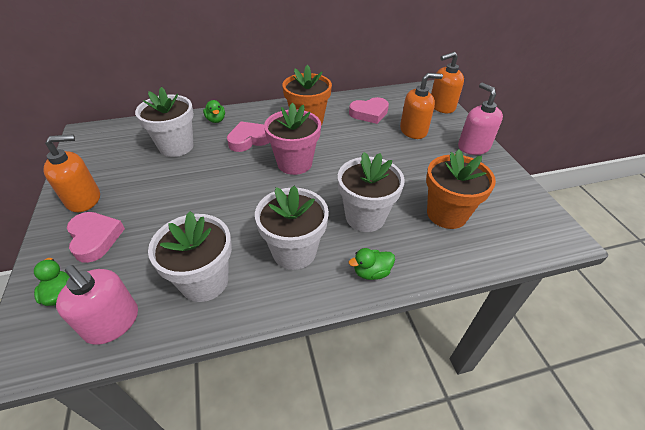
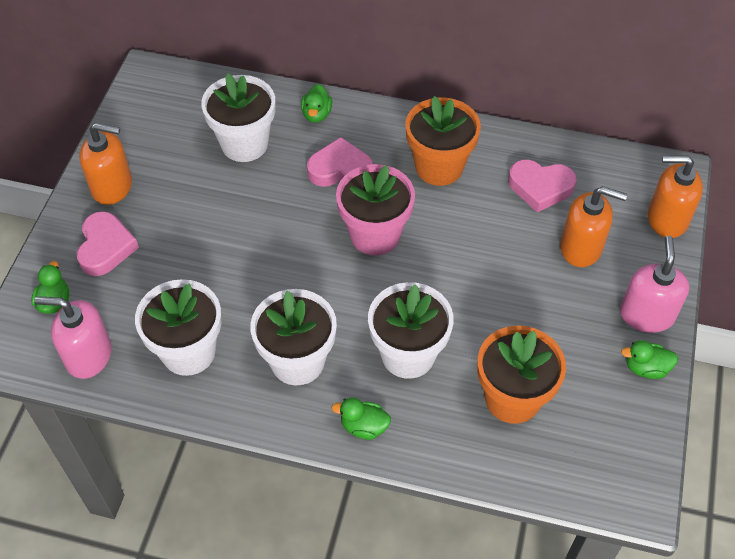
camera: 30 degrees right, 10 degrees up
(112, 323) = (88, 355): pink soap dispenser -> pink soap dispenser turned 120 degrees clockwise
(498, 170) = (646, 368): none -> green duck

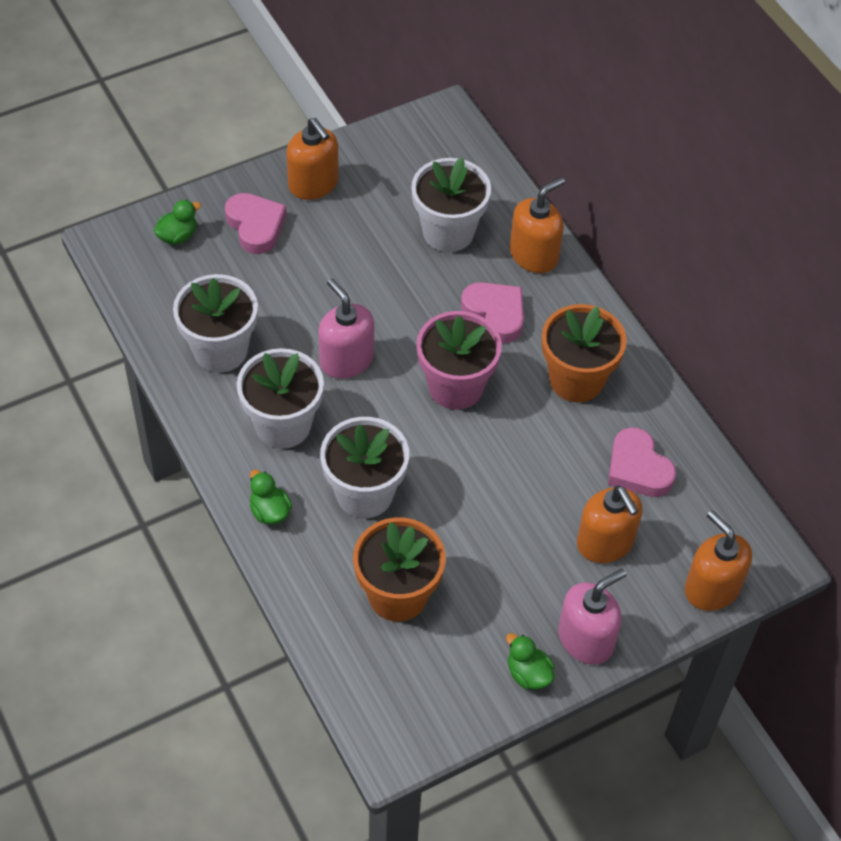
camera: 45 degrees right, 0 degrees up
(88, 355) = (155, 293): pink soap dispenser -> pink soap dispenser (346, 360)
(106, 247) = (255, 226): pink heart -> pink heart turned 75 degrees counterclockwise
(316, 114) = (534, 255): green duck -> orange soap dispenser

